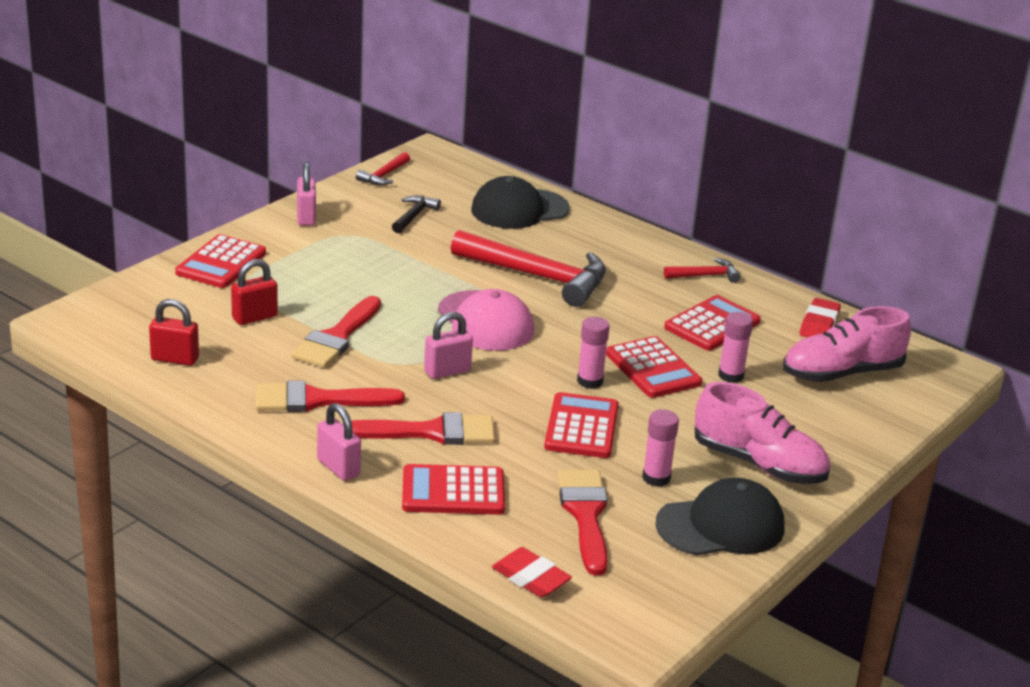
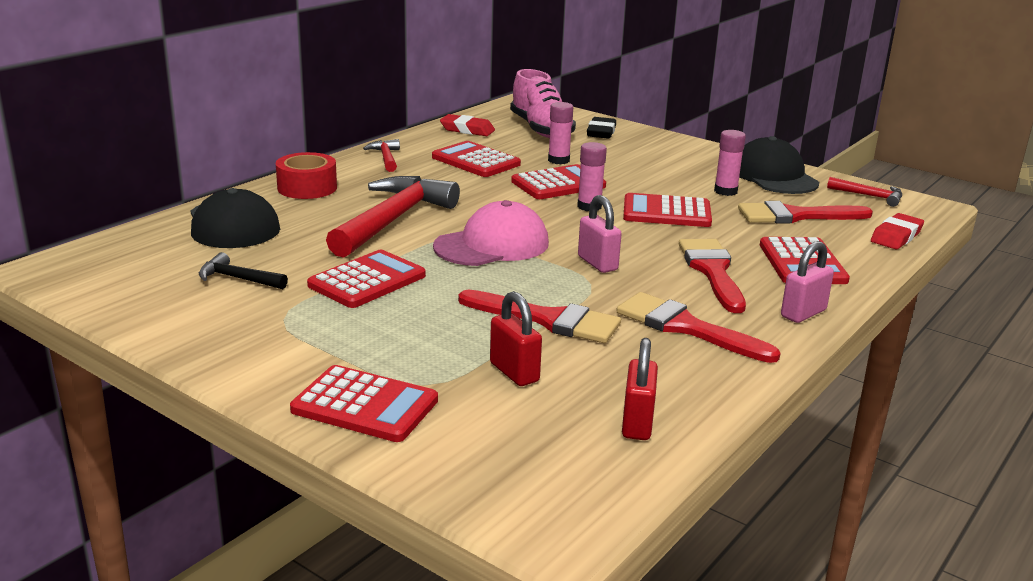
camera: 90 degrees left, 5 degrees down
(306, 217) = (228, 347): pink padlock -> none
(317, 400) = (685, 327): red brush -> red brush turned 135 degrees clockwise
(384, 176) = (111, 297): red hammer -> red hammer (870, 196)
(410, 264) = (367, 280): none -> red calculator
(610, 237) = (307, 188): none -> red tape
(759, 464) = (684, 161): pink shoe -> none
(849, 415) = (601, 132): none -> black eraser

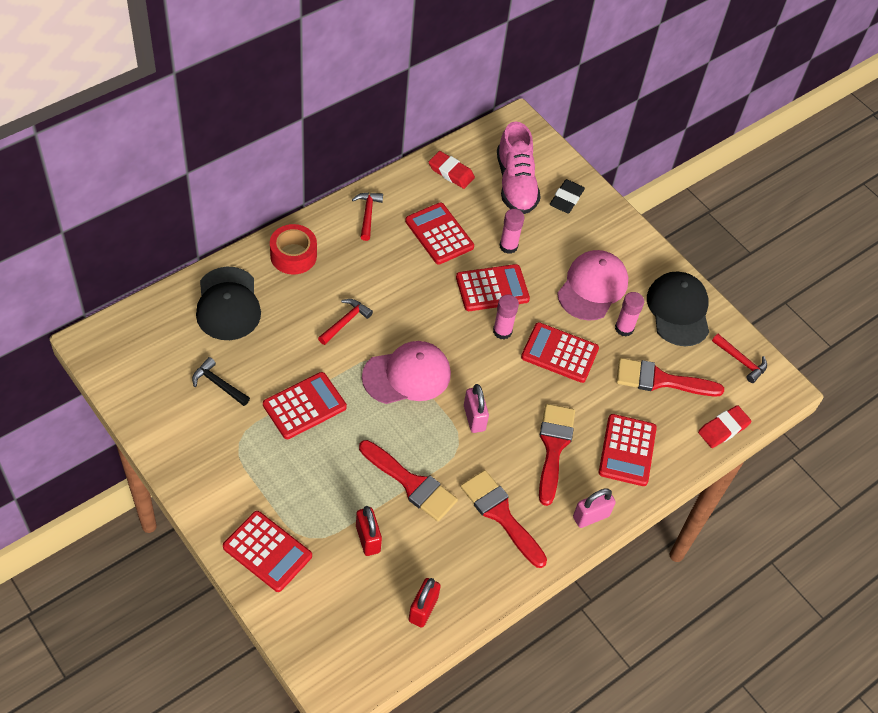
camera: 10 degrees right, 30 degrees up
(393, 220) = (345, 321): red hammer -> red hammer, size x0.47
(670, 173) = (592, 287): none -> pink cap

